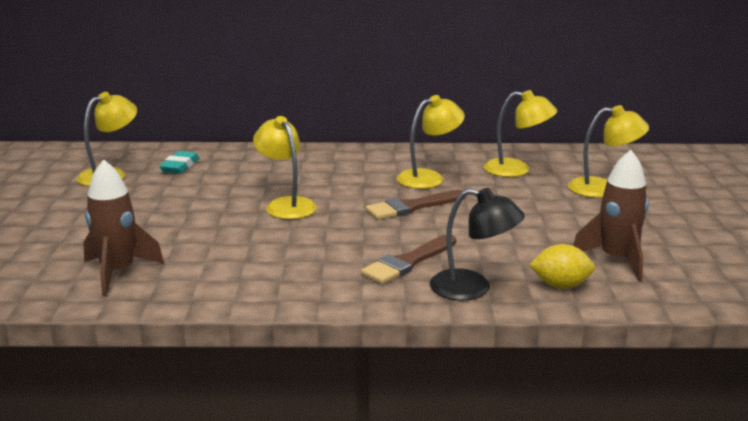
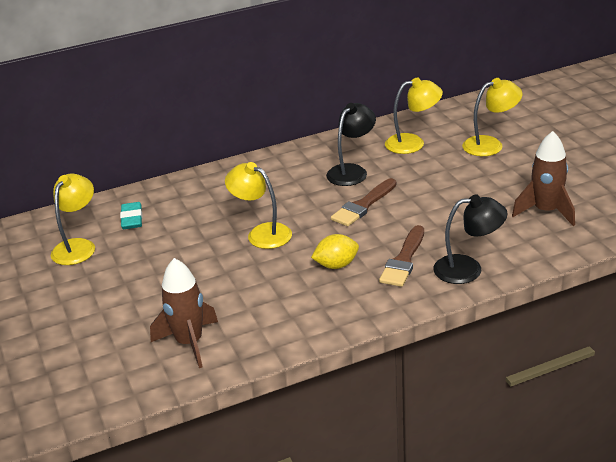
camera: 20 degrees left, 10 degrees up
(428, 178) = (352, 171): yellow lamp -> black lamp
(560, 285) = (525, 247): yellow lemon -> yellow lemon (336, 265)

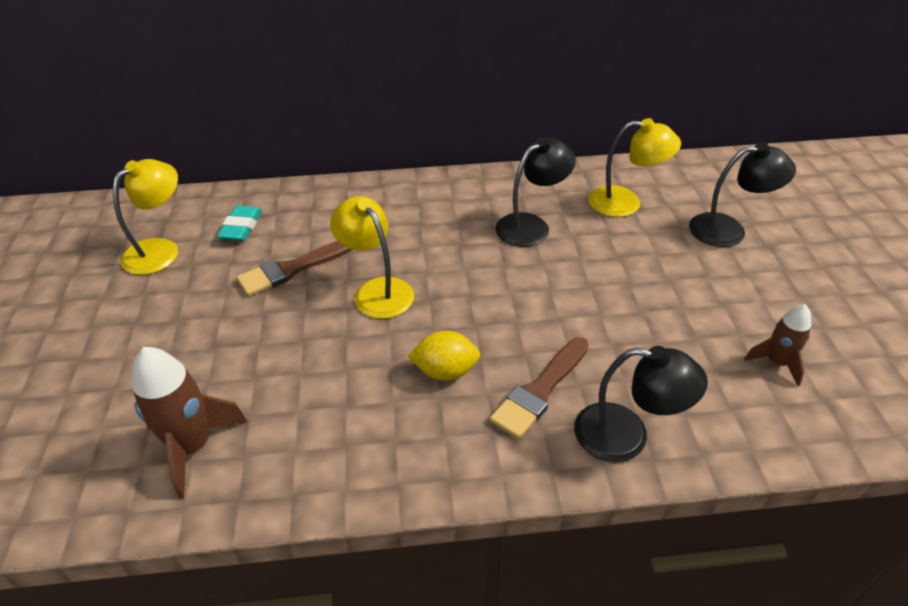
camera: 15 degrees right, 10 degrees up
(363, 205) = (523, 282): brown brush -> brown brush (292, 269)
(490, 144) = (728, 230): yellow lamp -> black lamp
(546, 211) = (776, 363): brown rocket -> brown rocket, size x0.61

